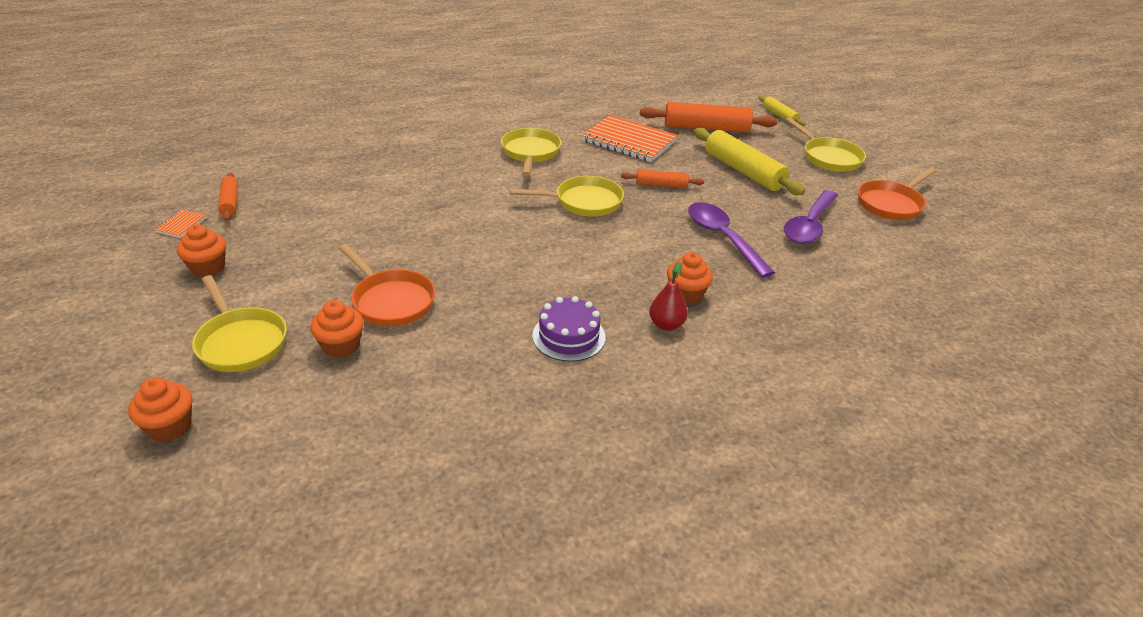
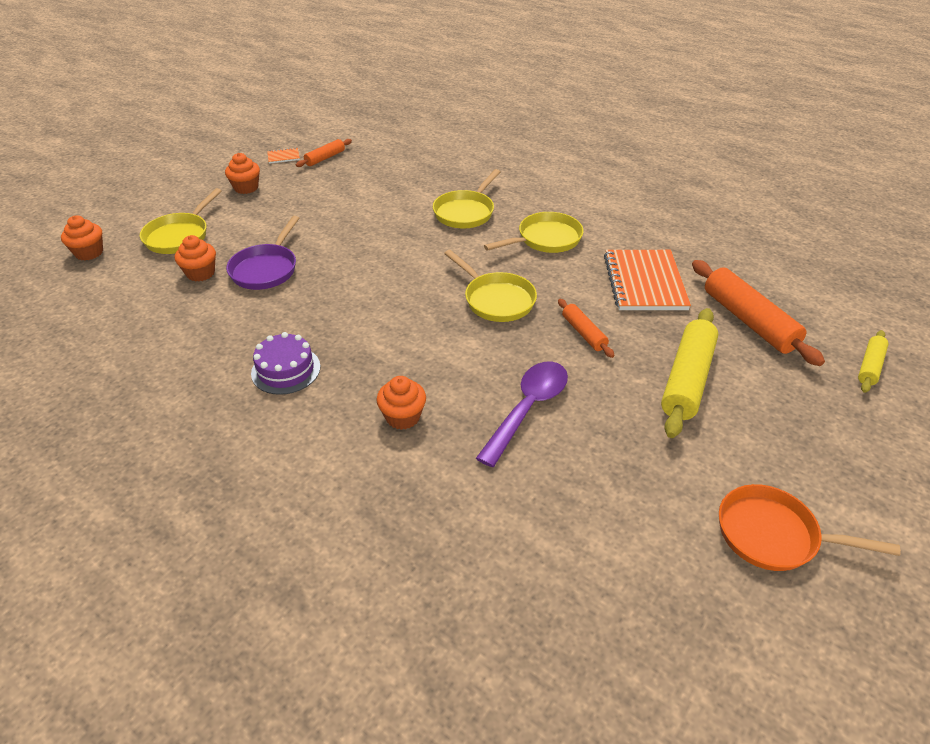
camera: 60 degrees right, 5 degrees up
(390, 300) = (266, 269): orange pan -> purple pan
(666, 325) = (345, 420): red pear -> none
(809, 225) = (628, 469): purple spoon -> none
(828, 157) = (820, 441): yellow pan -> yellow pan (466, 212)

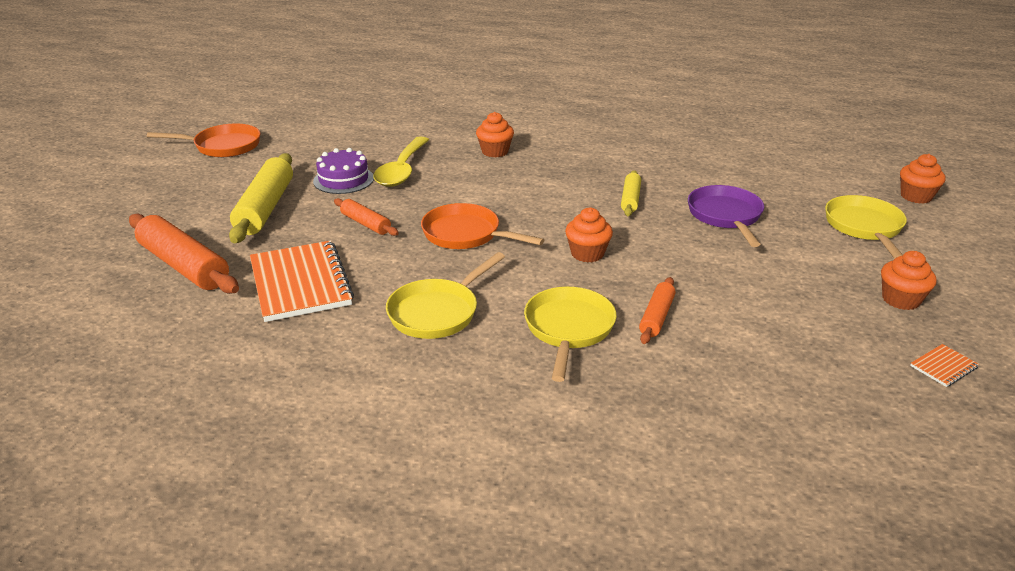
camera: 160 degrees right, 10 degrees down
(200, 273) = (781, 201): orange cupcake -> orange cupcake (587, 254)
(286, 370) = (608, 158): purple cake -> purple cake (343, 179)
(325, 158) = (878, 380): orange rolling pin -> orange rolling pin (656, 317)
(496, 299) = (466, 234): yellow pan -> orange pan
(528, 408) = (402, 170): purple spoon -> yellow spoon
(870, 366) = (73, 248): yellow rolling pin -> yellow rolling pin (630, 199)

